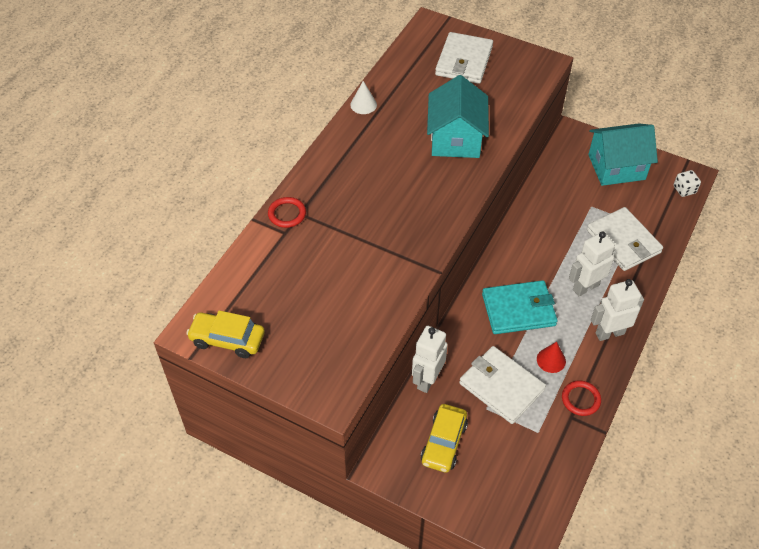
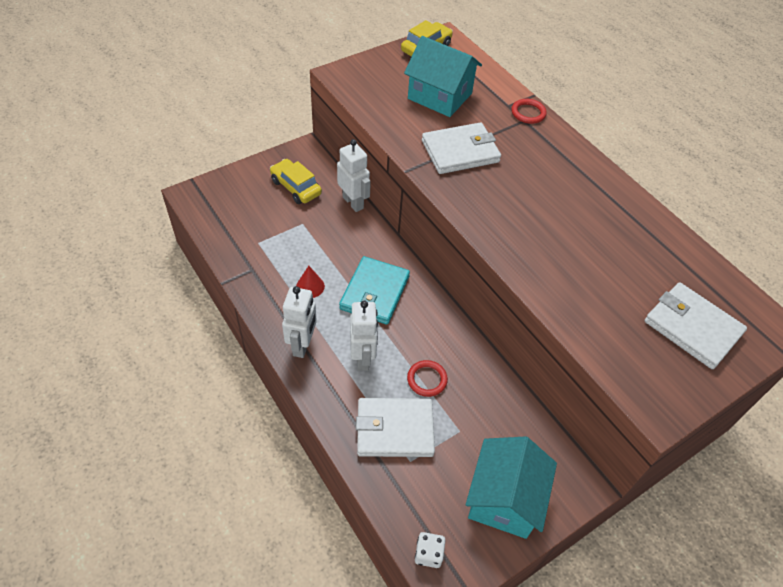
camera: 115 degrees right, 0 degrees up
(363, 104) = (648, 212): white cone -> none
(455, 138) = (563, 258): turquoise house -> turquoise house (440, 96)
(501, 386) = (312, 241): white wallet -> white wallet (460, 151)
(580, 399) = (260, 284): red ring -> red ring (427, 379)

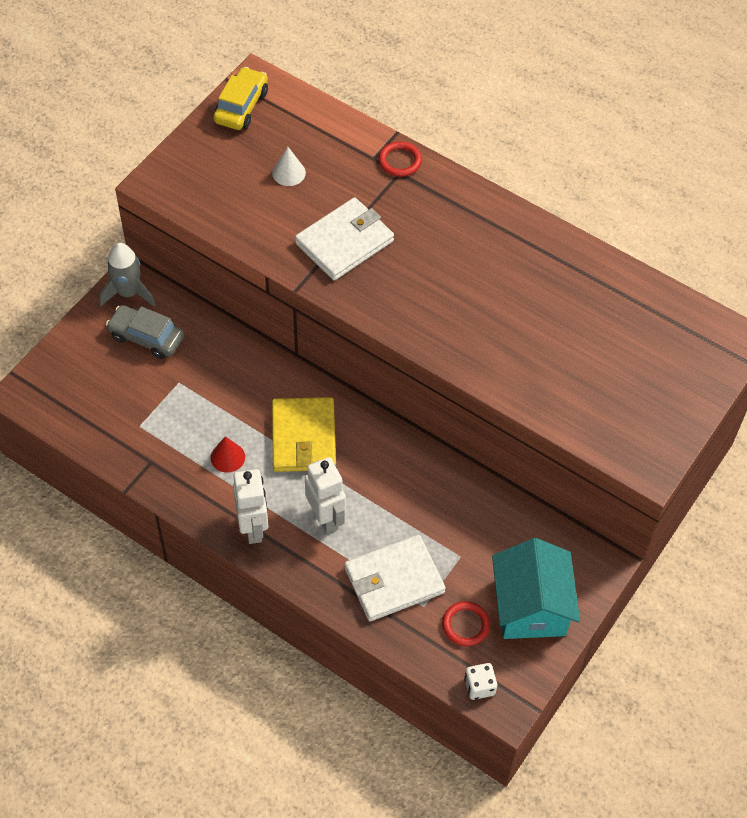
camera: 20 degrees left, 5 degrees up
(296, 187) = (146, 337): yellow car -> grey car
(299, 156) = (128, 292): none -> grey rocket
(353, 202) = (225, 333): white robot -> none
(374, 293) = (303, 437): turquoise wallet -> yellow wallet
(427, 379) = (404, 515): red ring -> red ring (465, 625)
(440, 96) = (288, 173): turquoise house -> white cone
(692, 327) = (655, 368): white wallet -> none

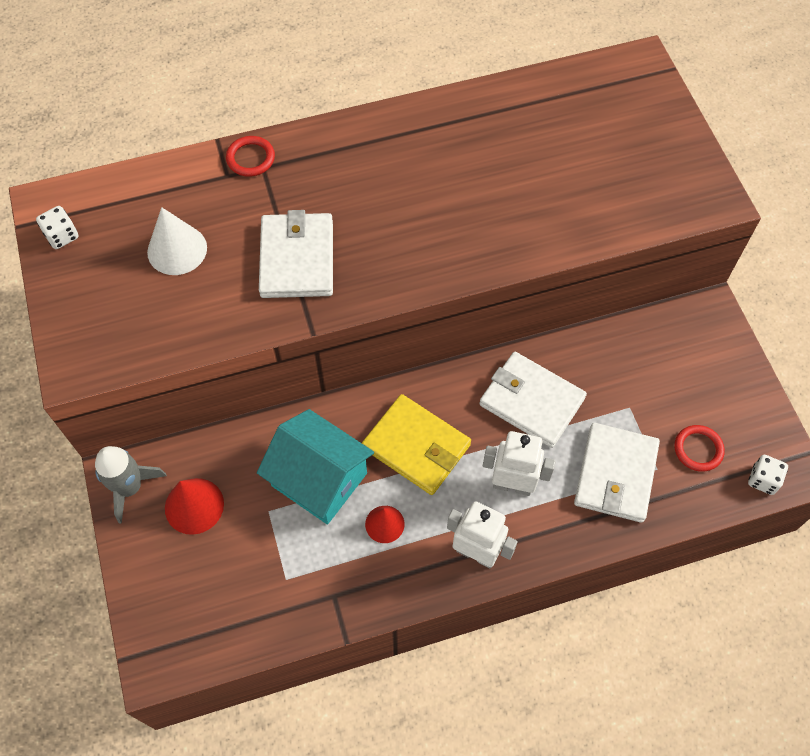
camera: 50 degrees left, 5 degrees up
(146, 337) = (194, 506): grey car -> red cone
(241, 106) = (62, 236): yellow car -> white dice
(288, 173) = (177, 249): white cone -> white cone, size x1.51
(406, 487) = (531, 401): none -> white wallet
(530, 606) = (714, 389): turquoise house -> turquoise house (319, 479)

